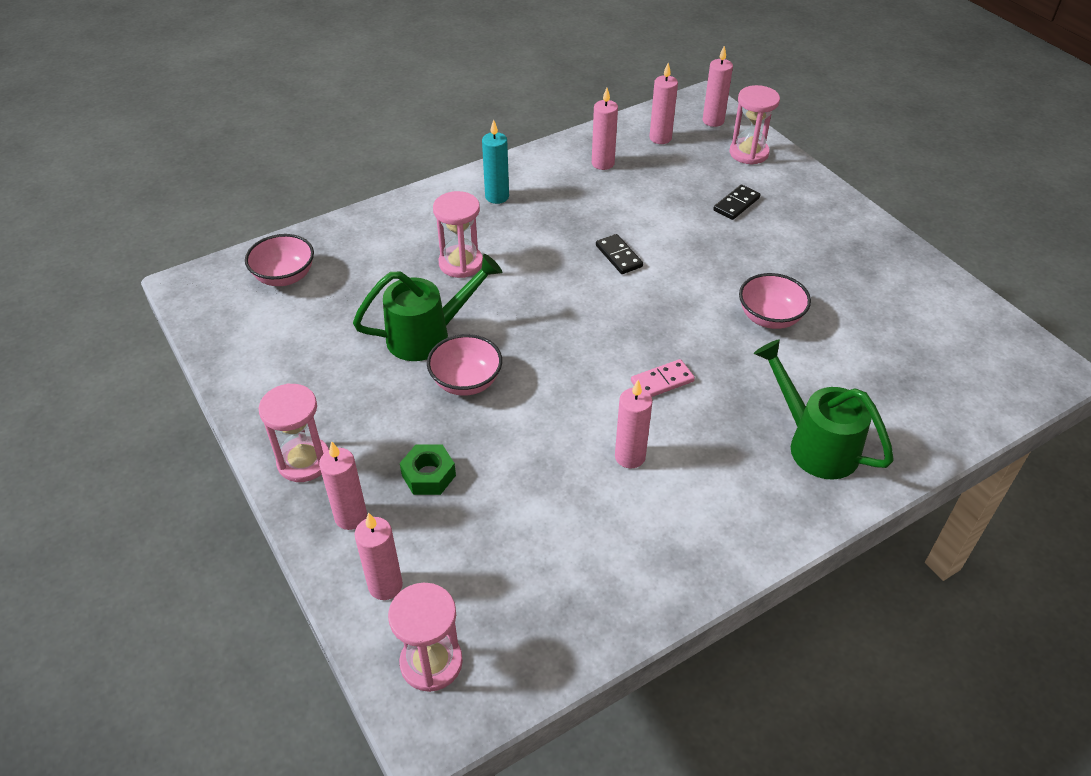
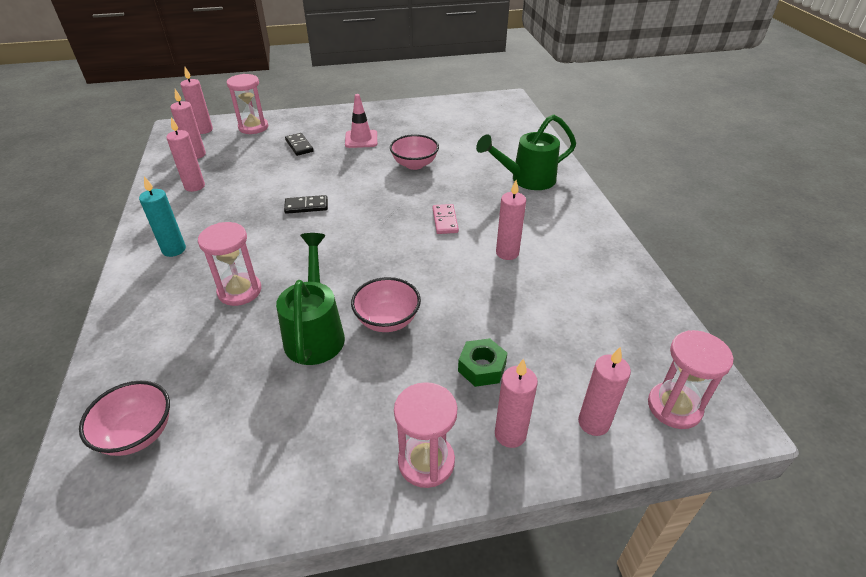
camera: 70 degrees left, 5 degrees down
(793, 250) = (361, 139): none -> pink traffic cone

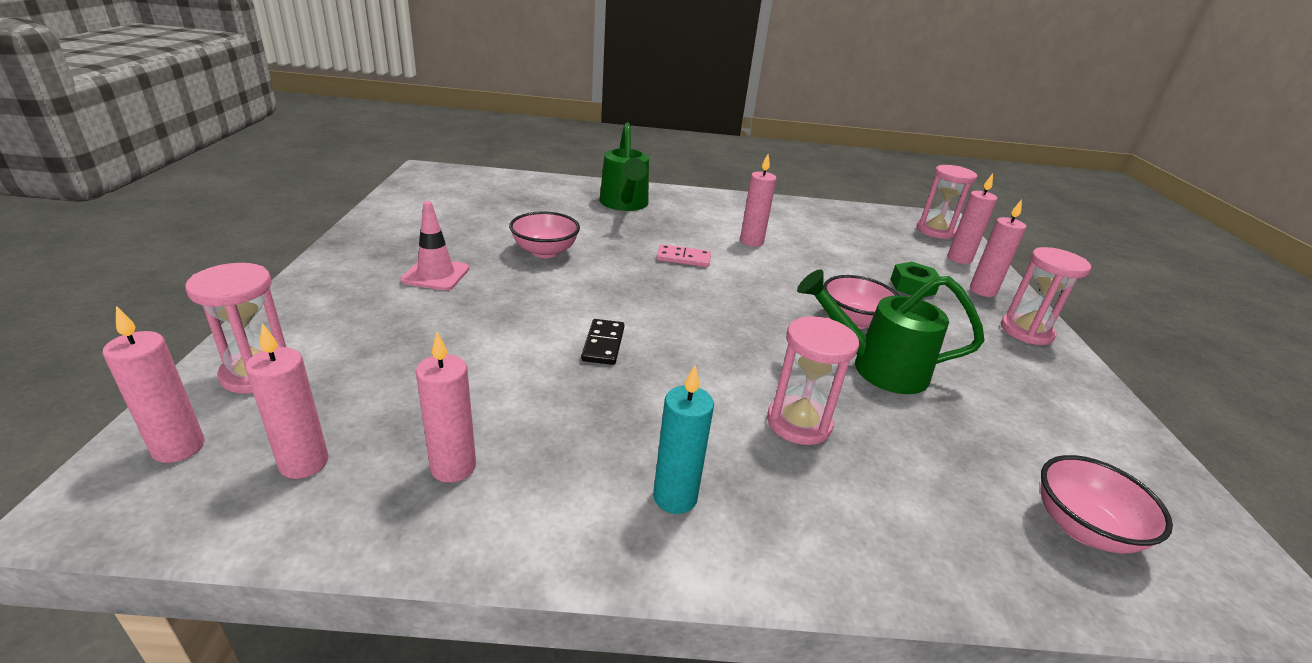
camera: 80 degrees left, 10 degrees down
(299, 146) = (400, 330): black domino -> none

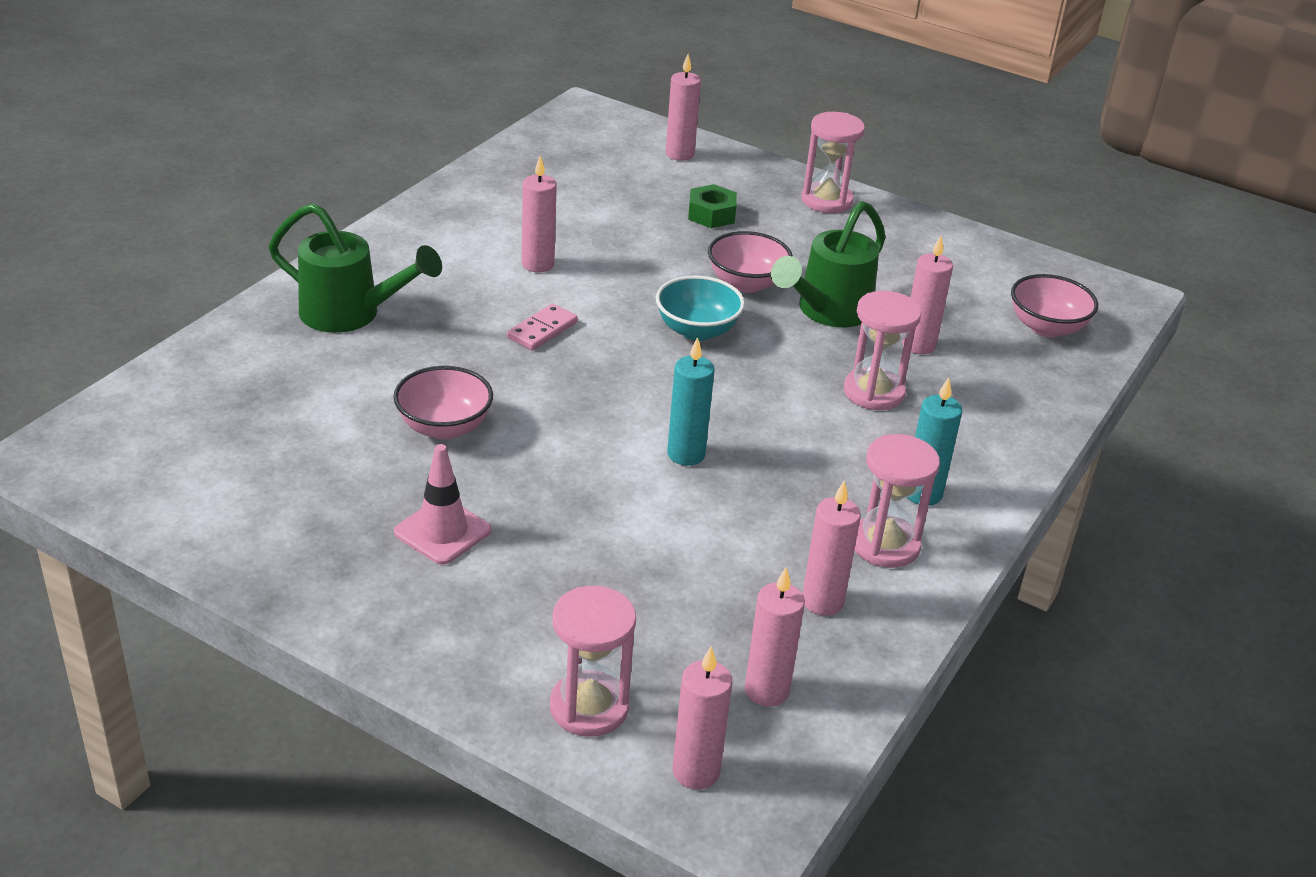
camera: 60 degrees left, 5 degrees up
(603, 344) = (686, 454): black domino -> turquoise candle
(763, 313) = (697, 330): none -> turquoise bowl
(935, 231) = (609, 130): pink hourglass -> pink hourglass (885, 545)
(982, 291) = (748, 180): pink candle -> pink candle (918, 345)

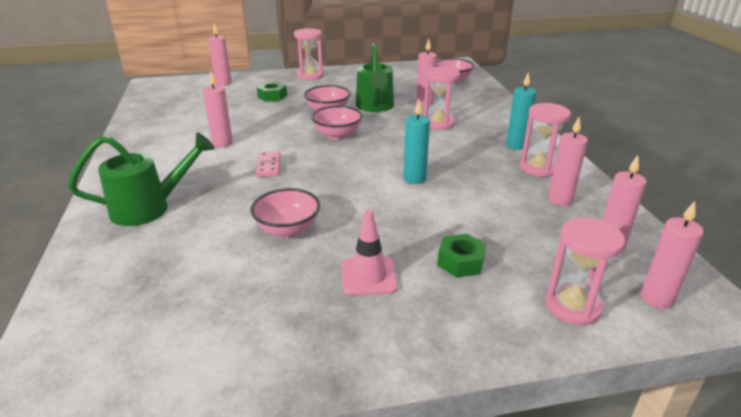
camera: 40 degrees left, 5 degrees down
(558, 583) = (460, 262): none -> green nut
(697, 330) = (337, 135): turquoise bowl -> pink bowl

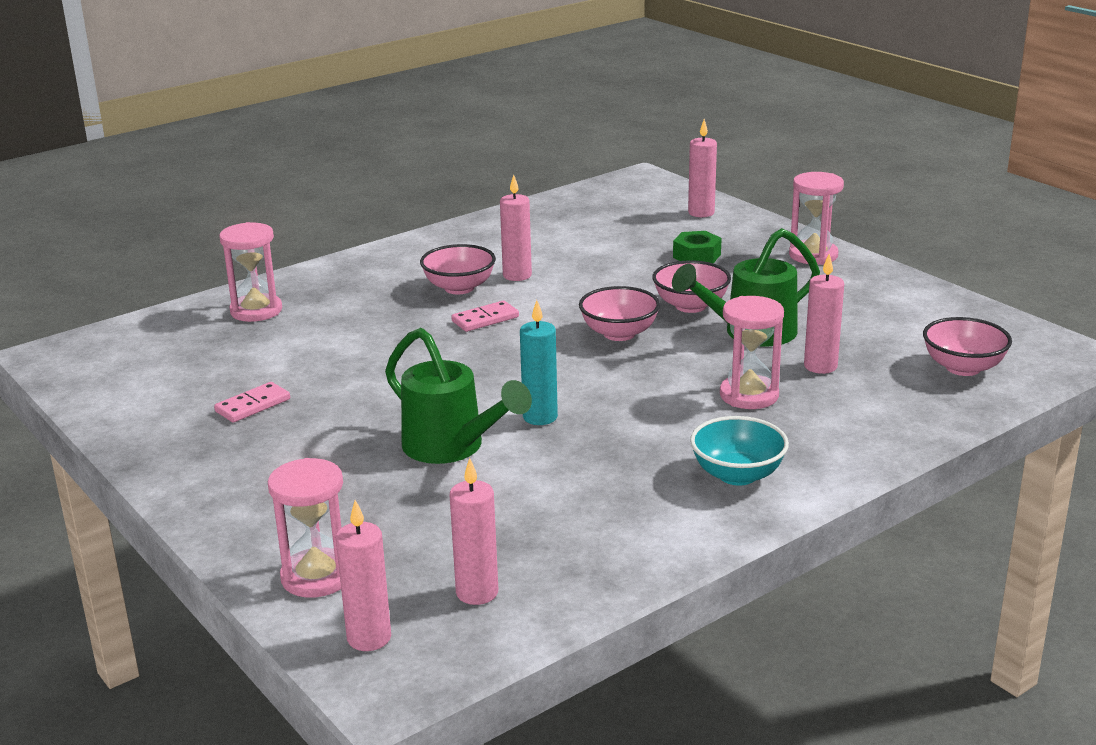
camera: 65 degrees right, 5 degrees down
(149, 208) = (340, 293): green watering can -> green watering can (452, 447)
(287, 229) = (353, 373): pink bowl -> pink bowl (459, 288)
(291, 287) = (253, 405): none -> pink domino
(368, 276) = (296, 440): pink traffic cone -> none
(460, 262) = (360, 489): green nut -> none
(516, 145) = (737, 475): turquoise candle -> turquoise bowl
(538, 168) = (671, 506): pink hourglass -> pink hourglass (256, 311)
(560, 200) = (579, 538): pink candle -> none

